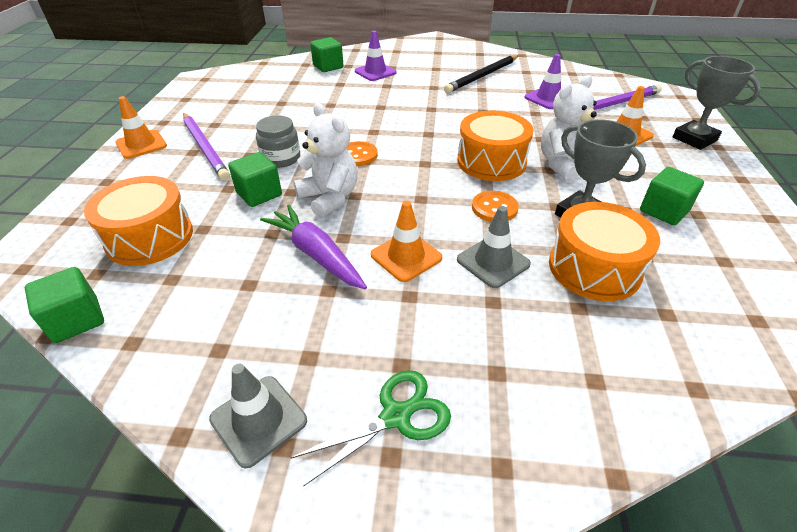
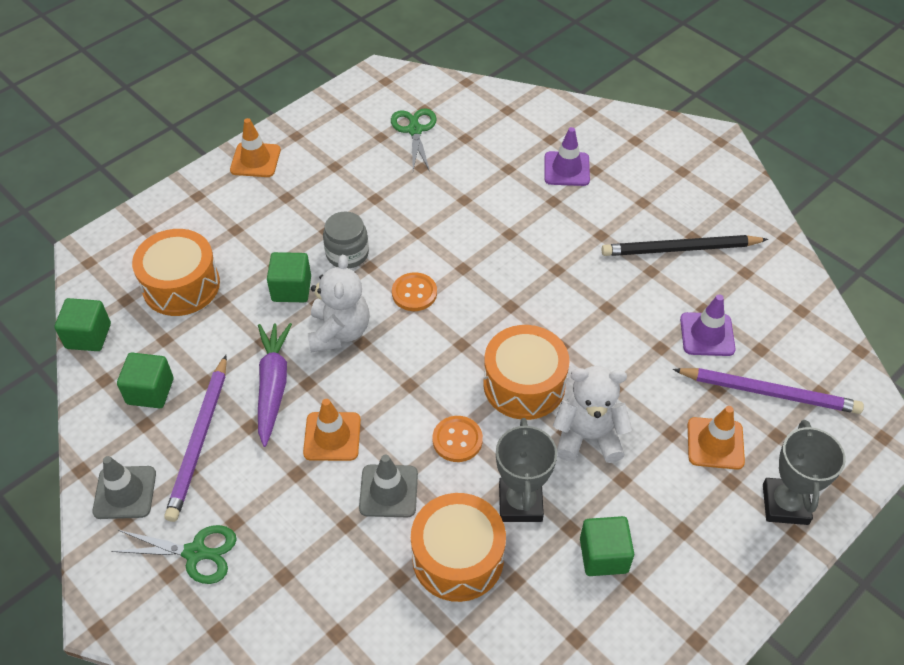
camera: 40 degrees right, 10 degrees up
(205, 148) = (300, 198): purple pencil -> purple pencil (200, 440)
(254, 90) = (414, 130): none -> green scissors
(328, 67) = (526, 129): green cube -> green cube (150, 391)

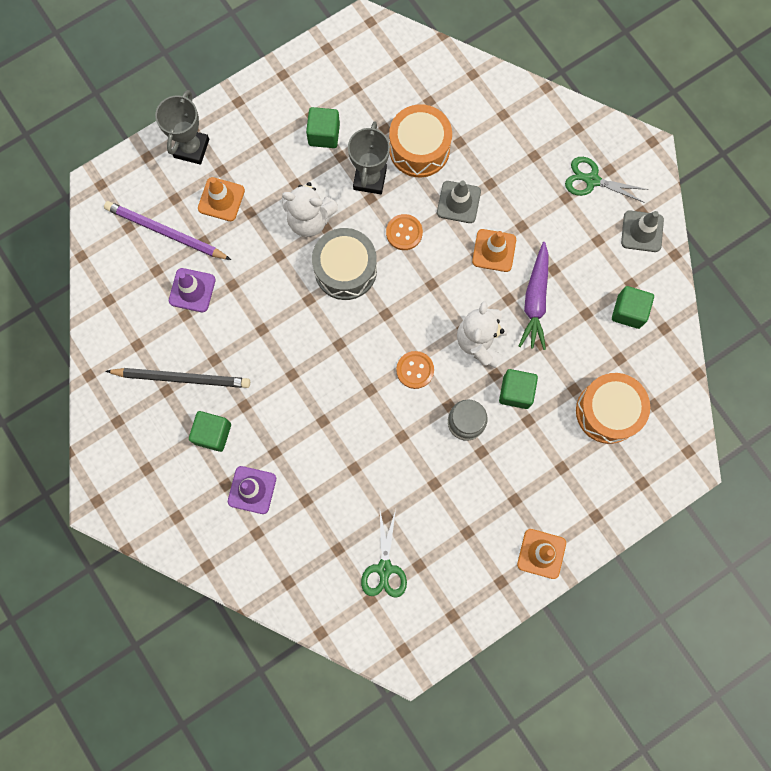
camera: 170 degrees left, 25 degrees up
(88, 336) = (680, 372): green cube -> green cube (213, 433)
(200, 440) = (590, 263): purple pencil -> none
(524, 384) = (345, 270): orange drum -> grey drum

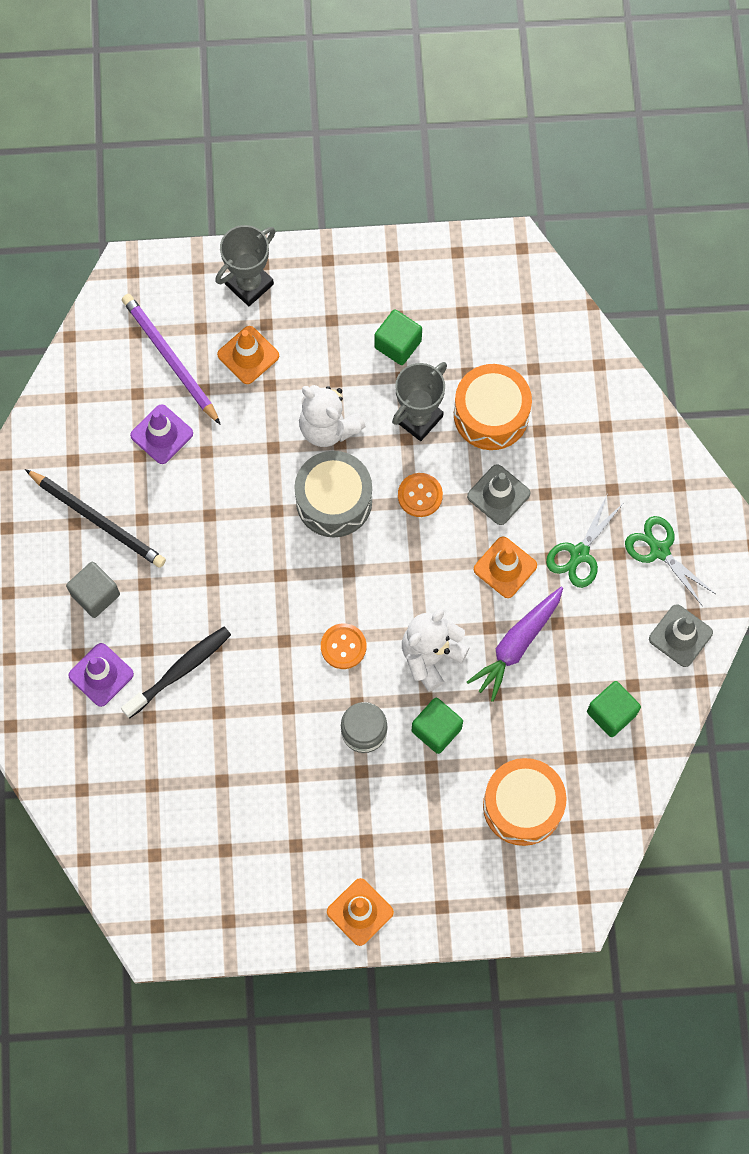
camera: 30 degrees right, 5 degrees down
(213, 433) = (95, 595): green cube -> grey cube
(308, 454) = (180, 671): none -> black toothbrush
(384, 568) = (188, 832): green scissors -> green scissors (579, 554)

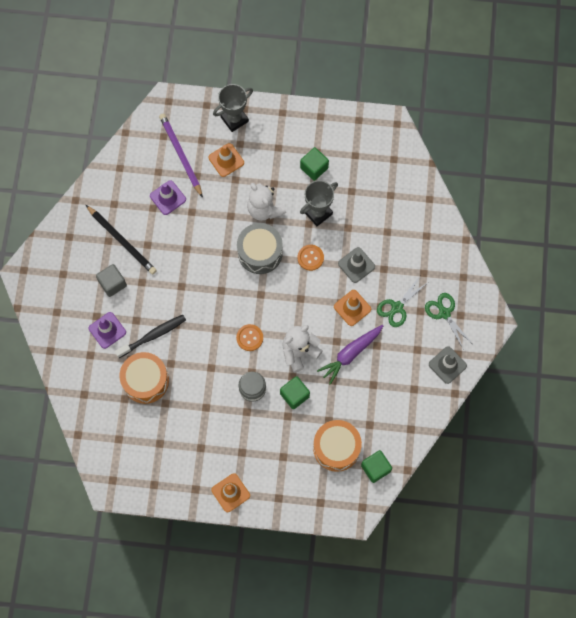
camera: 10 degrees right, 0 degrees up
(491, 414) = (360, 217): orange drum -> orange drum (145, 381)
(611, 713) = (398, 403): green cube -> green cube (375, 468)

